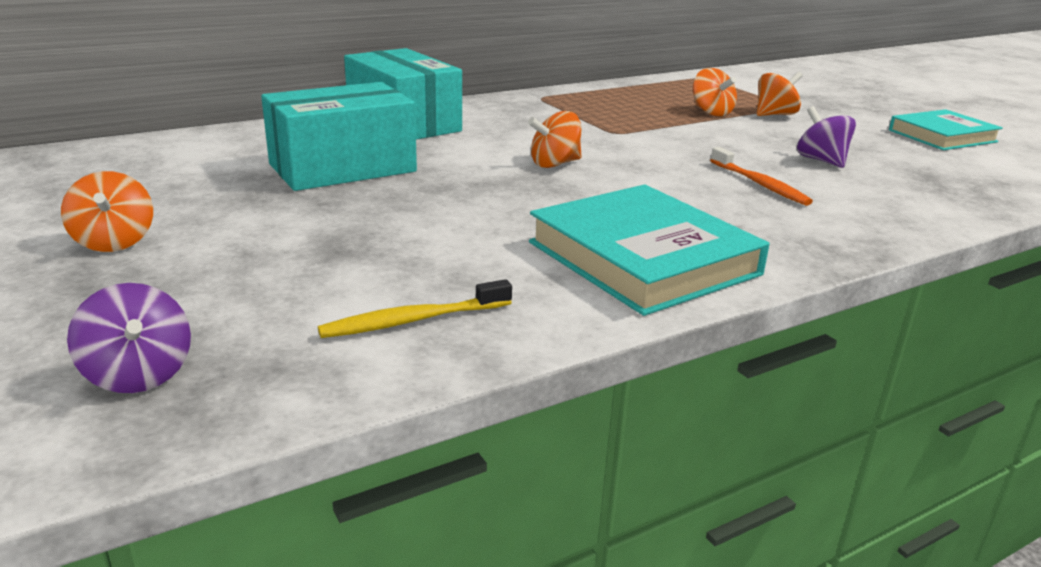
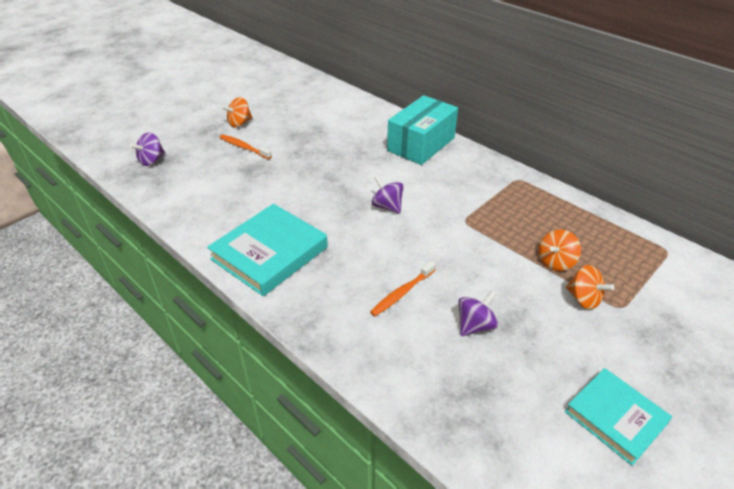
camera: 75 degrees right, 15 degrees up
(237, 247) = (244, 147): none -> orange toothbrush
(342, 168) = (340, 145): turquoise box -> none
(413, 320) = (194, 201): yellow toothbrush -> none
(555, 164) = (387, 206): orange spinning top -> purple spinning top

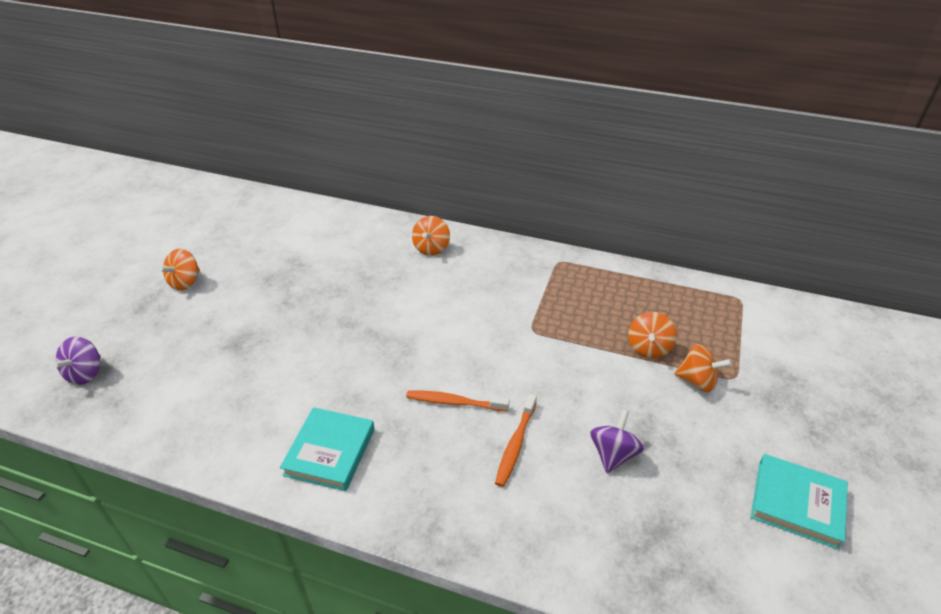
camera: 25 degrees left, 0 degrees up
(244, 147) = (211, 315): orange toothbrush -> orange toothbrush (454, 402)
(269, 253) = (330, 452): turquoise book -> turquoise book, size x0.65
(387, 206) = (437, 340): purple spinning top -> none
(421, 144) = (431, 248): turquoise box -> orange spinning top

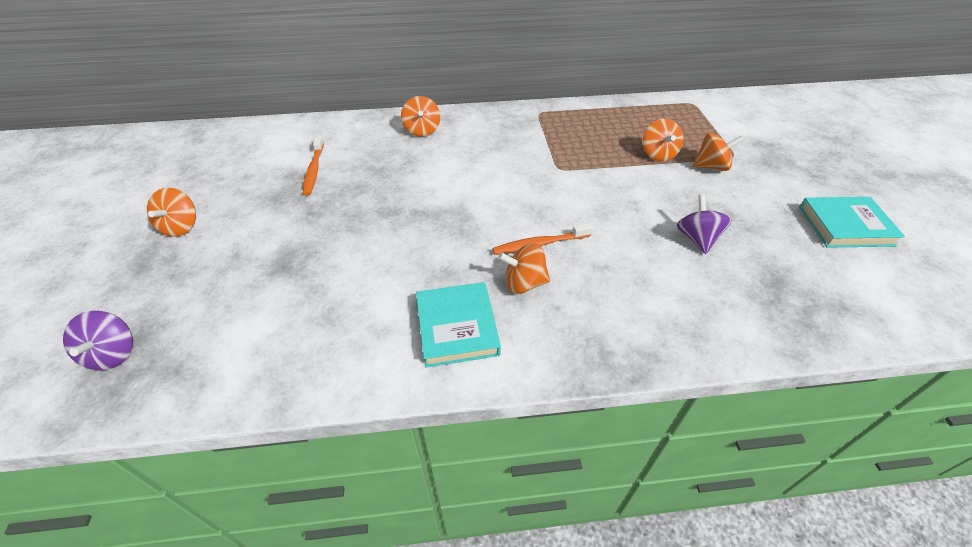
camera: 25 degrees left, 5 degrees up
(413, 434) = (524, 283): none -> orange spinning top
(515, 444) = (617, 259): orange toothbrush -> orange toothbrush (314, 170)

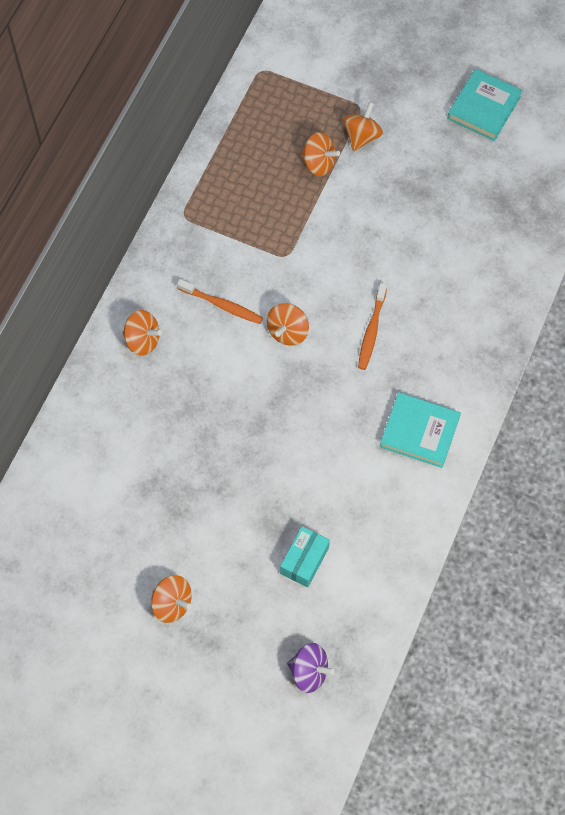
camera: 60 degrees left, 20 degrees up
(255, 296) = (304, 560): none -> turquoise box
(314, 170) = (151, 466): orange toothbrush -> orange toothbrush (222, 305)
(524, 283) = (405, 365): orange spinning top -> orange spinning top (288, 332)
(697, 239) = (434, 217): purple spinning top -> none

